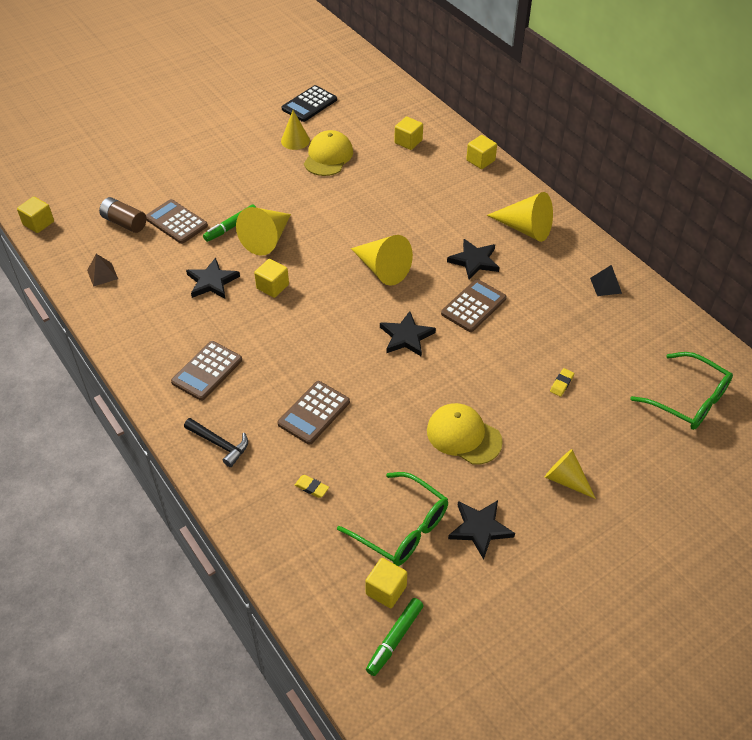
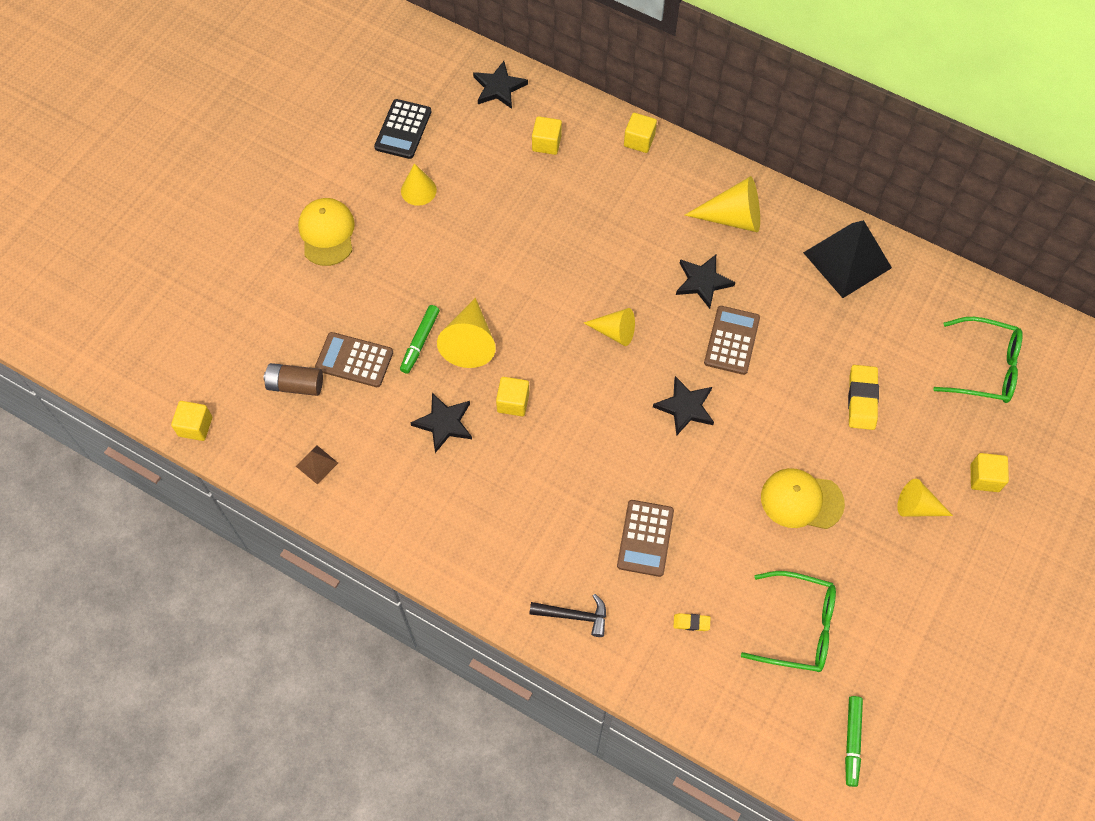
camera: 25 degrees left, 15 degrees up
(207, 371) = (508, 537): brown calculator -> none
(328, 156) = (469, 199): yellow cap -> yellow cap (327, 233)
(382, 269) = (614, 332): yellow cone -> yellow cone, size x0.66
(386, 590) = (818, 697): yellow cube -> yellow cube (984, 478)
(480, 528) = (867, 594): black star -> black star (499, 87)
(561, 384) = (862, 399): yellow eraser -> yellow eraser, size x1.95
(605, 285) = (847, 260): black pyramid -> black pyramid, size x2.24

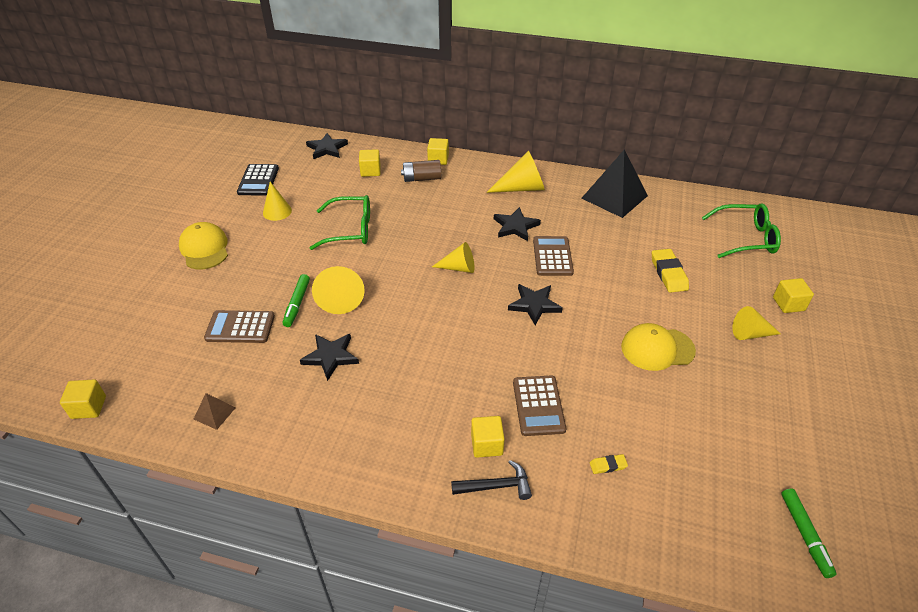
camera: 15 degrees left, 20 degrees down
(295, 385) = (187, 355): brown battery -> brown battery (422, 178)
(513, 402) = (388, 330): yellow cube -> yellow cube (487, 444)
(798, 627) = (704, 446): green glasses -> green glasses (350, 230)

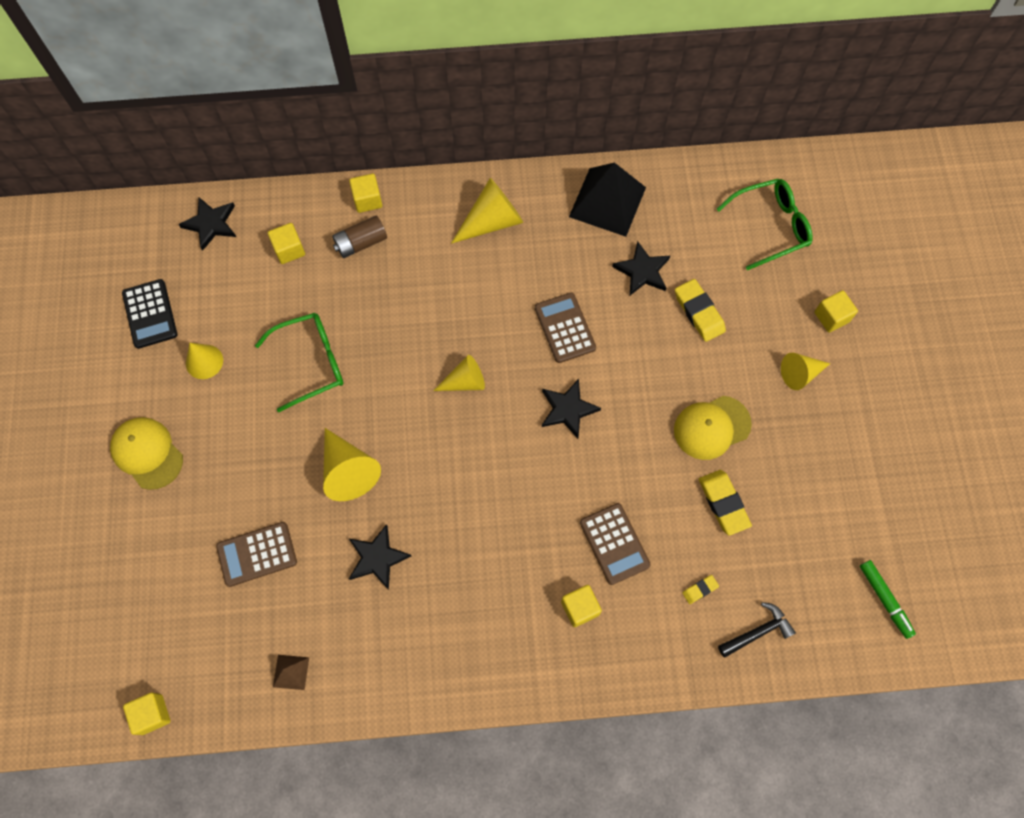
camera: 20 degrees left, 25 degrees up
(297, 304) = (304, 499): green marker -> none
(496, 486) = (605, 650): black hammer -> black hammer (758, 632)
(515, 226) = (506, 292): black star -> black star (642, 271)
(652, 405) = (723, 503): none -> yellow eraser

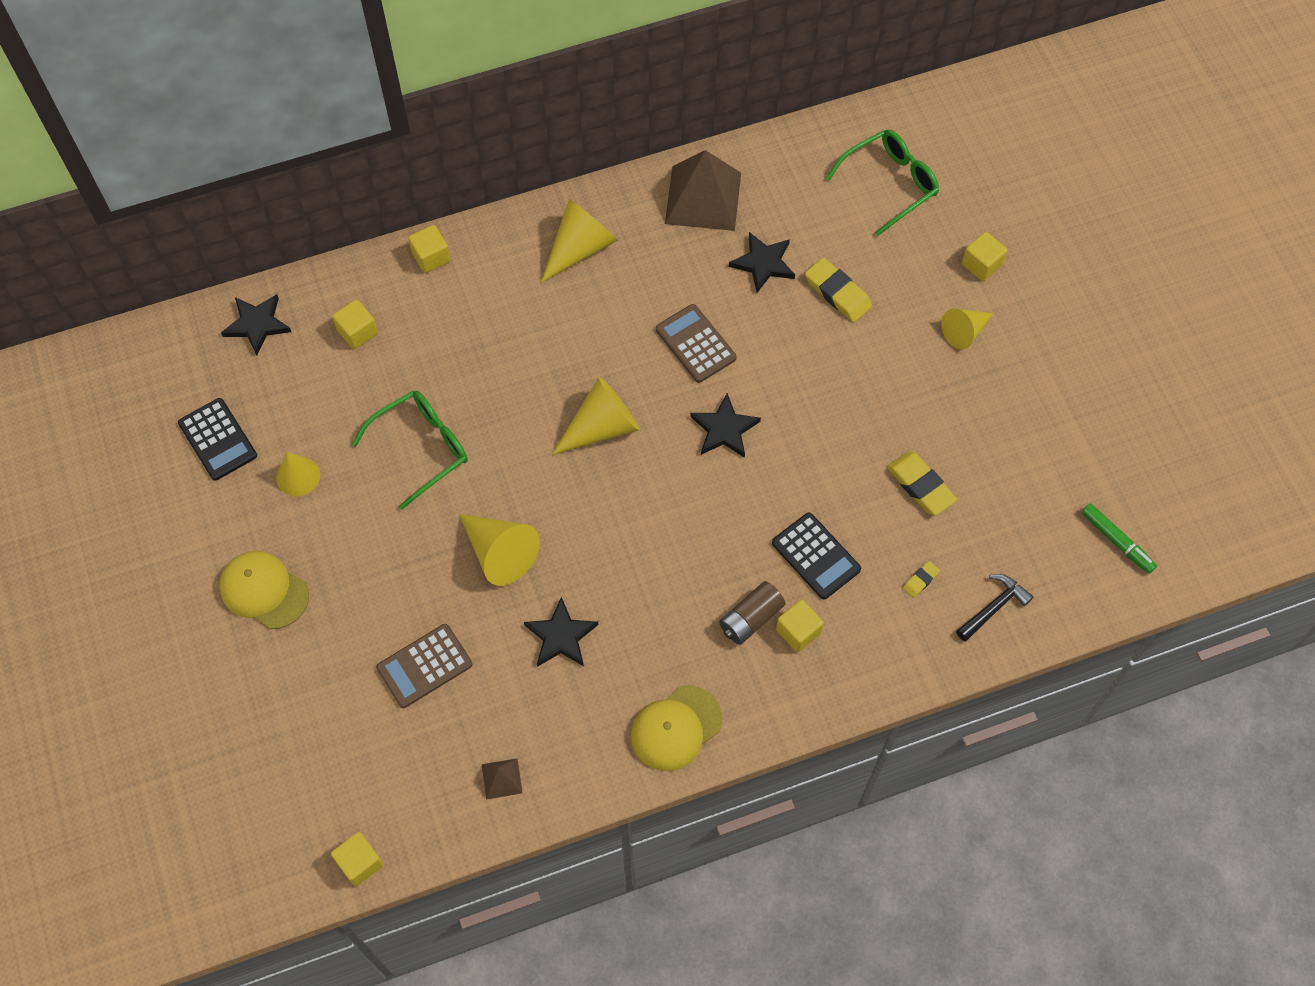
camera: 15 degrees left, 5 degrees down
(361, 243) = (438, 305): brown battery -> brown battery (751, 618)
(465, 382) = (601, 427): yellow cone -> yellow cone, size x1.53
(607, 202) = (703, 198): black pyramid -> brown pyramid
(614, 544) = (816, 556): brown calculator -> black calculator
(711, 427) = (886, 410): yellow cap -> yellow cap (676, 728)

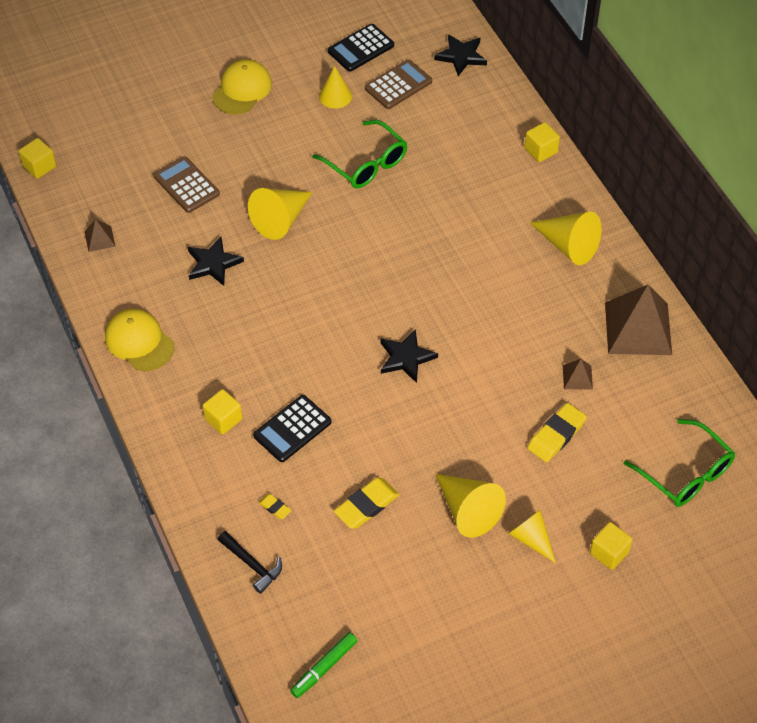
camera: 85 degrees right, 10 degrees down
(357, 332) = (464, 114): yellow cube -> none
(601, 427) = (398, 274): yellow cone -> yellow cone (467, 510)
(695, 344) = (486, 332): brown calculator -> brown calculator (398, 85)
(751, 618) = (233, 386): brown battery -> none
(763, 263) = (577, 377): black star -> brown pyramid

